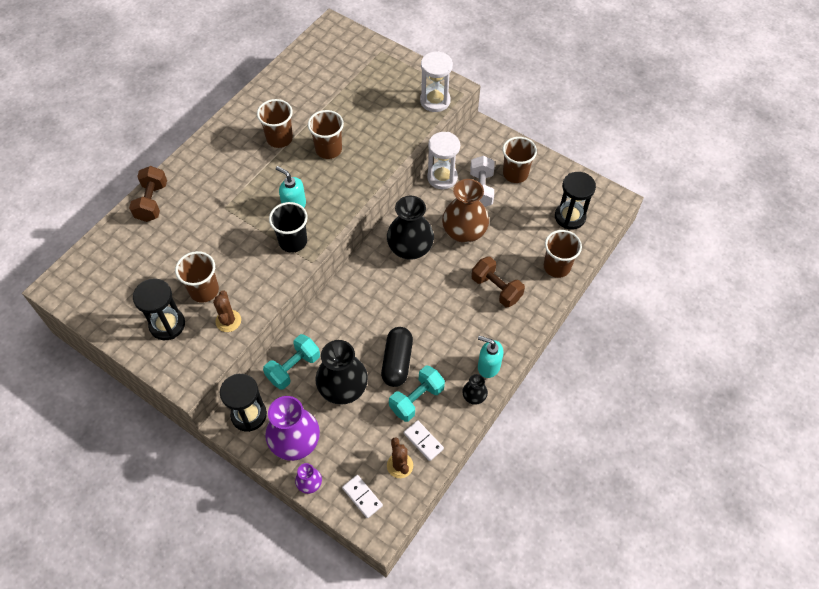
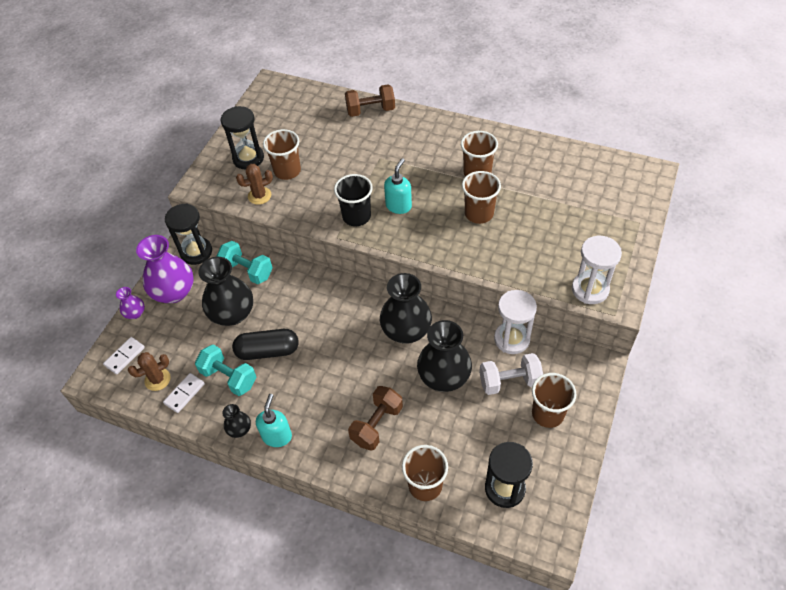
camera: 80 degrees right, 5 degrees down
(464, 232) = (444, 377): brown vase -> black vase

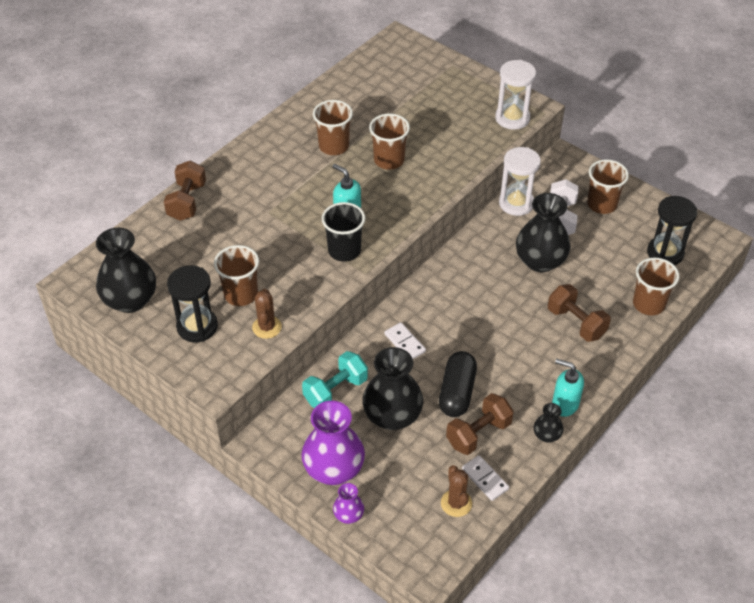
camera: 75 degrees left, 5 degrees down
(125, 356) = (410, 534): white domino -> white domino (405, 343)
(196, 252) = (281, 437): black hourglass -> none
(229, 377) = (478, 434): turquoise dumbbell -> brown dumbbell
(406, 330) = (476, 274): black vase -> black vase (130, 300)

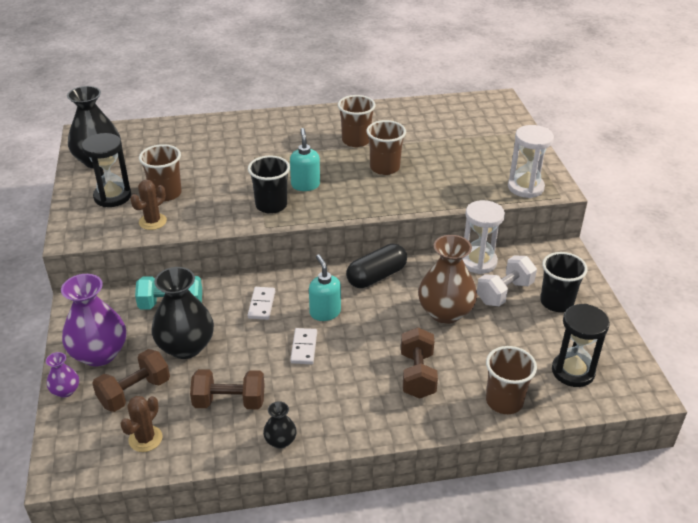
camera: 40 degrees right, 10 degrees down
(187, 202) = (212, 125): brown dumbbell -> brown dumbbell (134, 392)
(457, 392) = (253, 362): black capsule -> black capsule (376, 276)
(485, 479) = (189, 437): white domino -> white domino (304, 348)
(540, 261) = (445, 312): black vase -> brown vase
(564, 404) = (326, 428): turquoise soap dispenser -> turquoise soap dispenser (325, 312)
(602, 204) = (556, 302): brown cup -> black cup

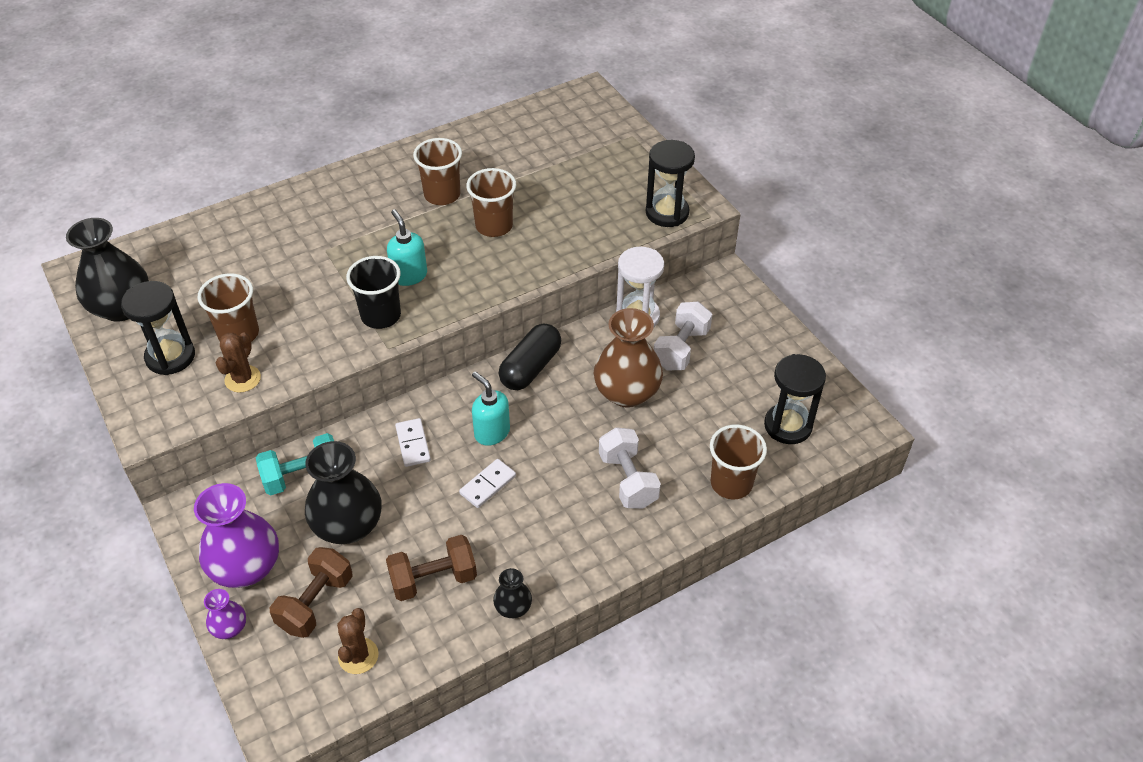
camera: 20 degrees left, 10 degrees up
(304, 348) = (488, 485): white domino -> white domino turned 60 degrees clockwise
(417, 375) = (628, 480): brown dumbbell -> white dumbbell
(525, 187) = (667, 213): white hourglass -> black hourglass
(556, 302) = (741, 345): black cup -> none

